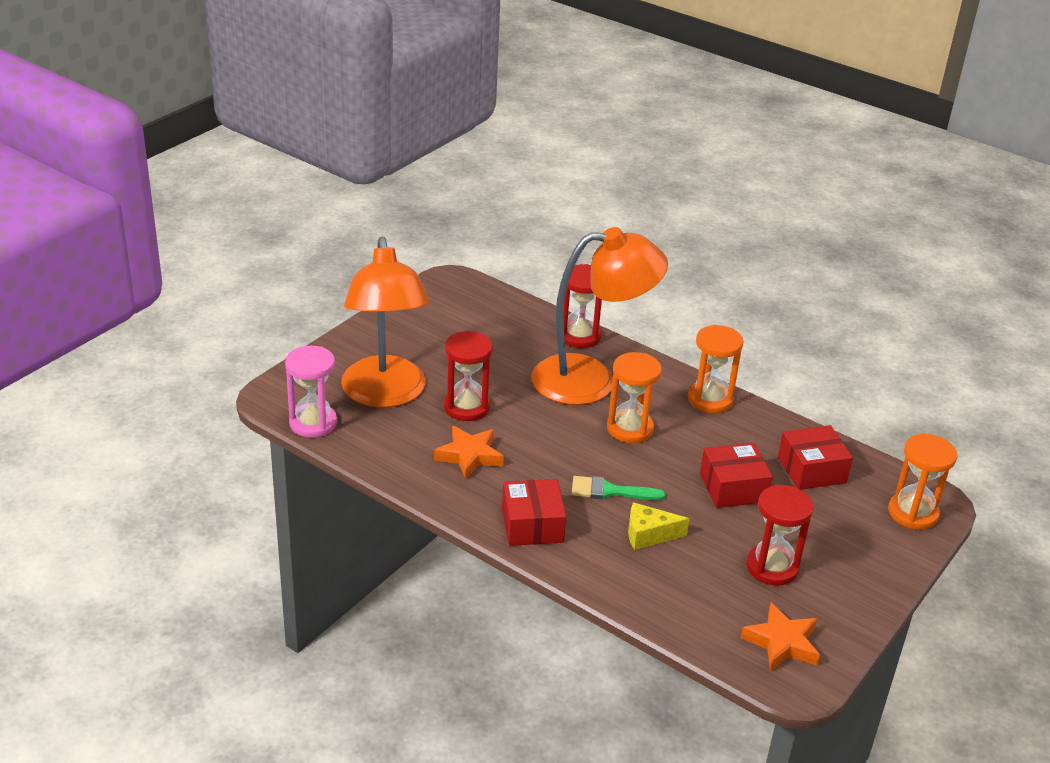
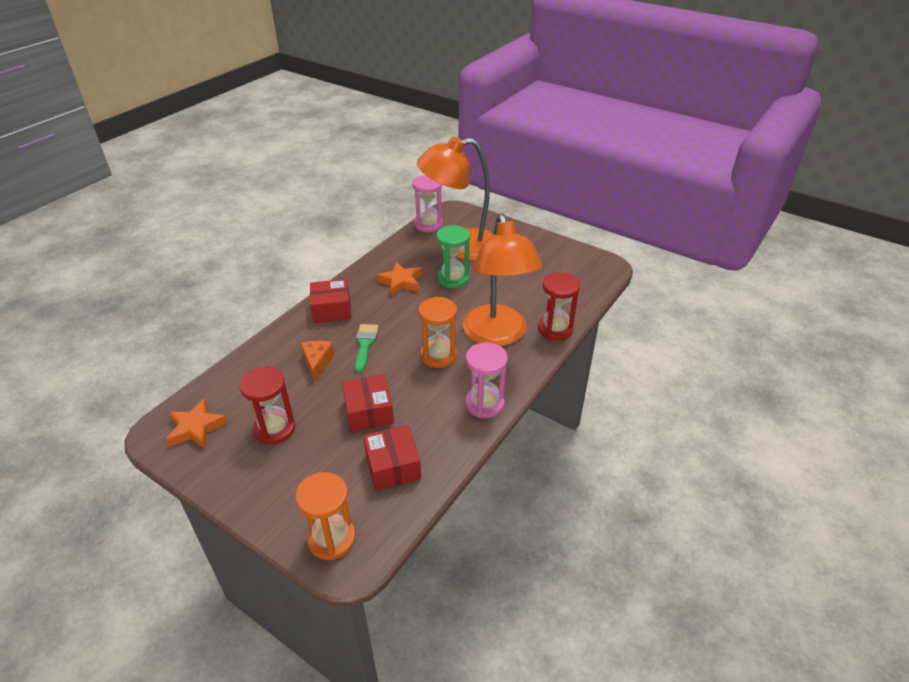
camera: 90 degrees right, 5 degrees up
(466, 407) = (453, 279): red hourglass -> green hourglass
(648, 535) = (317, 363): yellow cheese -> orange cheese
(710, 399) = (484, 403): orange hourglass -> pink hourglass

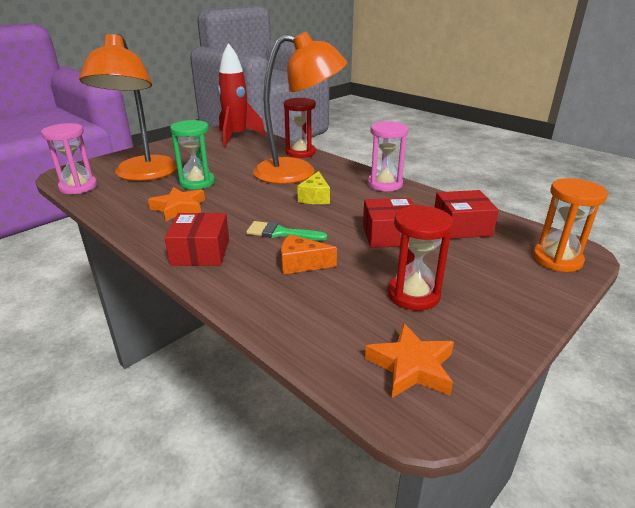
camera: 80 degrees left, 10 degrees down
(438, 355) = (315, 197): orange hourglass -> yellow cheese
(583, 276) = (237, 137): none -> red rocket

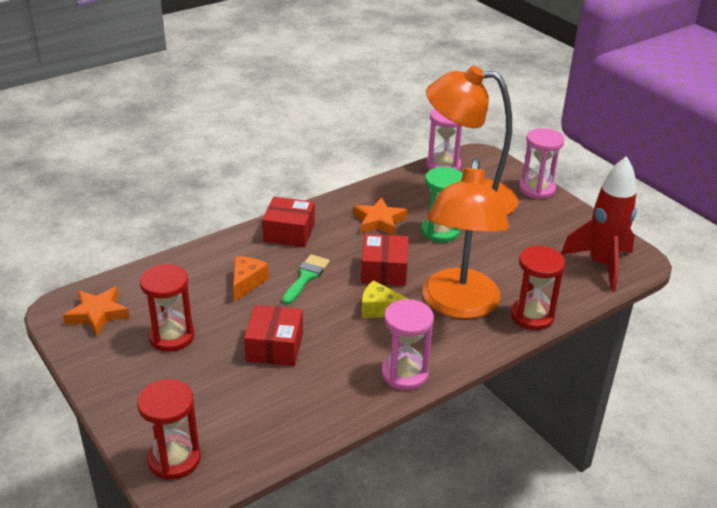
camera: 100 degrees right, 5 degrees up
(133, 153) = (537, 189): none -> pink hourglass
(461, 226) = (272, 408): red box -> red box (384, 270)
(557, 259) = (174, 459): orange hourglass -> red hourglass

